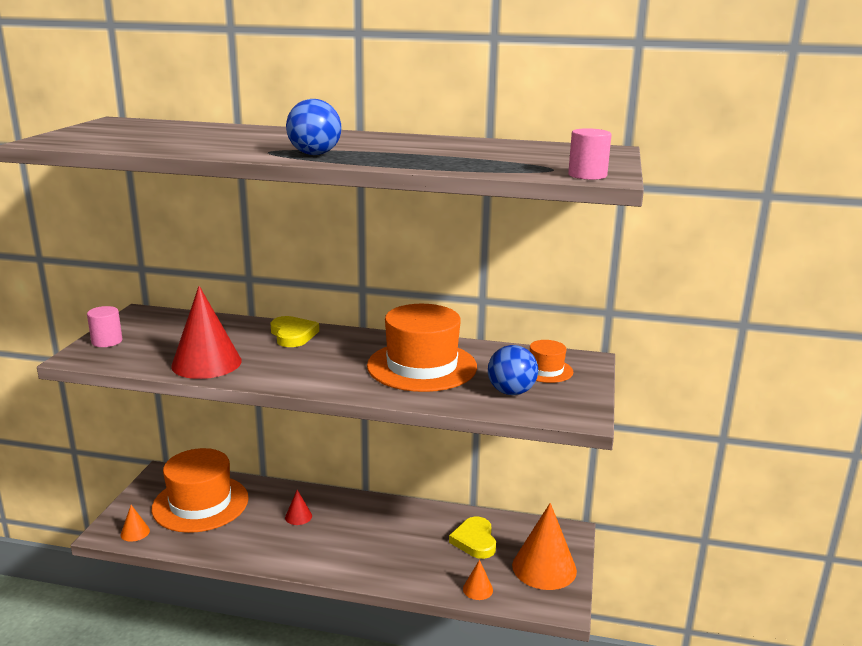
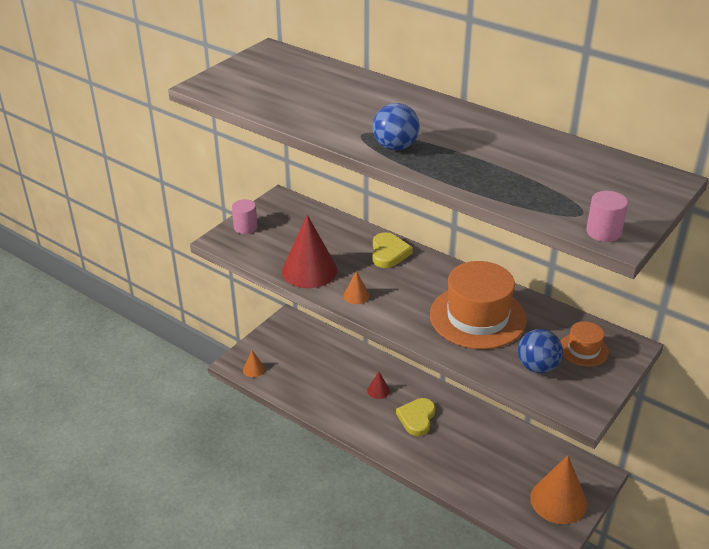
camera: 25 degrees right, 15 degrees up
(200, 503) = (308, 356): orange hat -> none
(474, 540) = (511, 457): yellow heart -> yellow heart (417, 418)
(478, 589) = (492, 502): orange cone -> orange cone (356, 295)

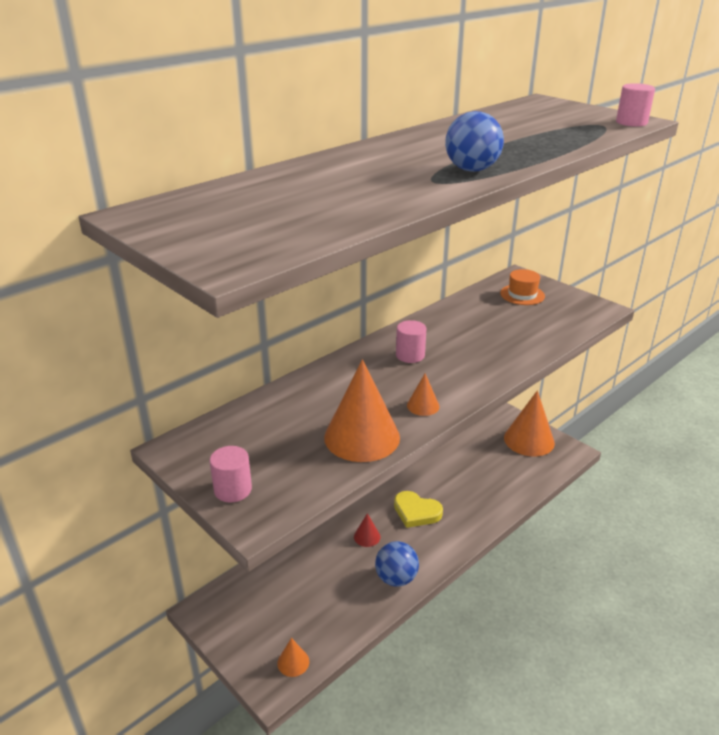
camera: 80 degrees left, 5 degrees down
(309, 270) = (362, 437): red cone -> orange cone
(389, 253) = (344, 374): yellow heart -> none
(429, 283) = (410, 355): none -> pink cylinder
(477, 317) = (471, 336): orange hat -> none
(537, 367) = (546, 318): blue ball -> blue ball (396, 578)

